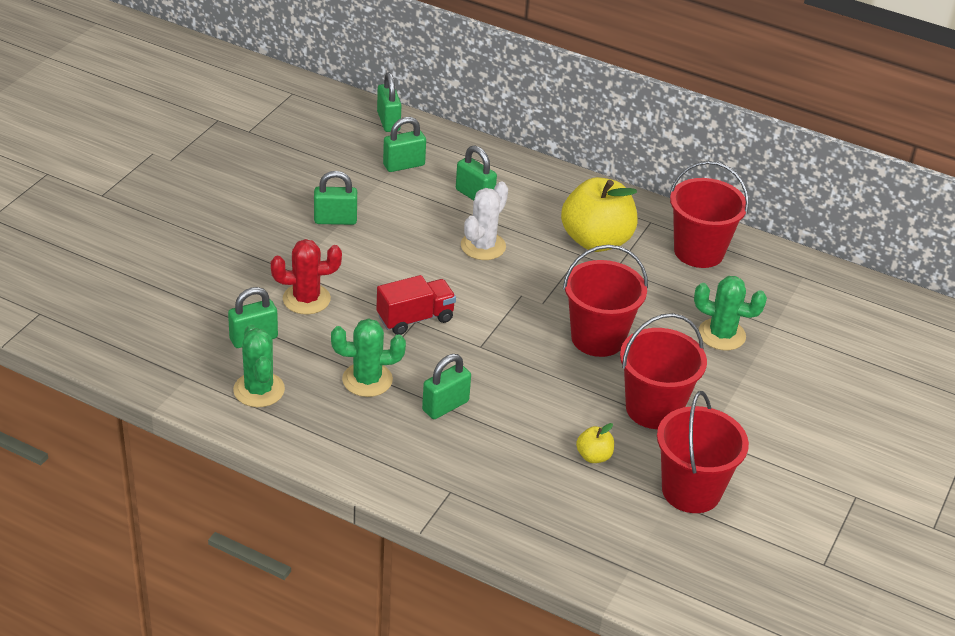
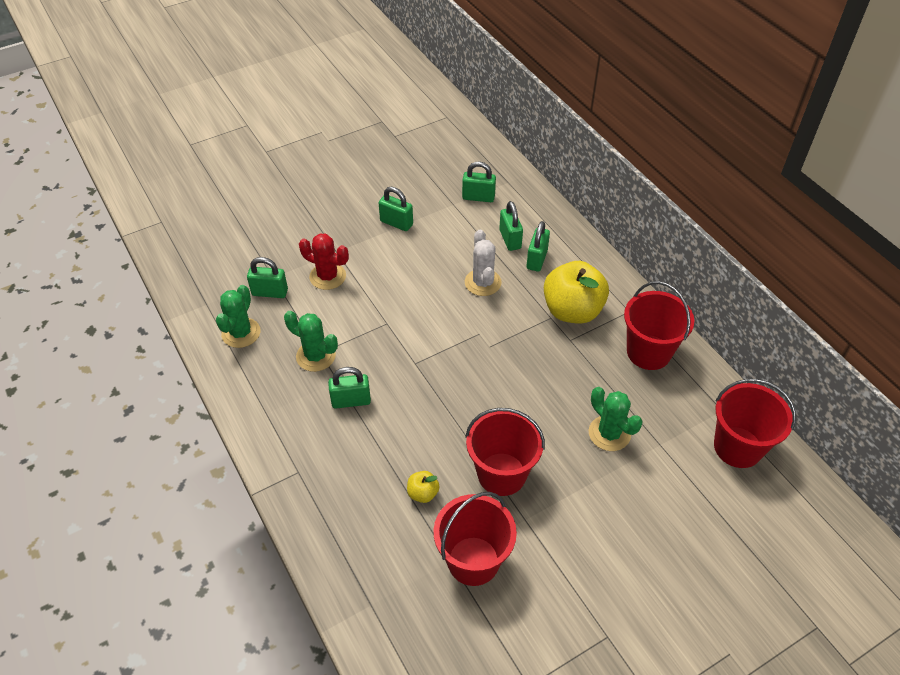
camera: 35 degrees right, 10 degrees up
(388, 121) = (495, 160): green padlock -> green padlock (536, 259)
(415, 318) = (387, 321): red truck -> none
(483, 246) = (483, 282): white cactus -> white cactus turned 75 degrees counterclockwise
(598, 338) = (507, 394): red bucket -> red bucket (737, 447)

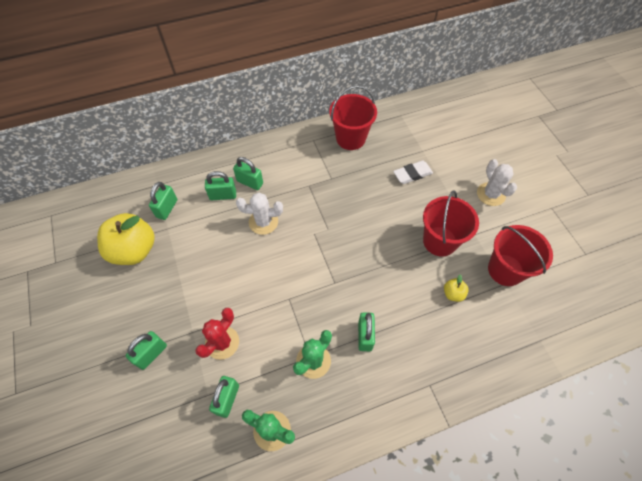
camera: 80 degrees left, 10 degrees up
(396, 223) = (174, 276): green padlock -> green padlock (151, 354)
(572, 311) = (305, 171): yellow apple -> yellow apple (134, 250)
(605, 542) = (491, 194): none -> white cactus
(609, 433) = (412, 174): green cactus -> white eraser
(737, 447) = (428, 115): red bucket -> none

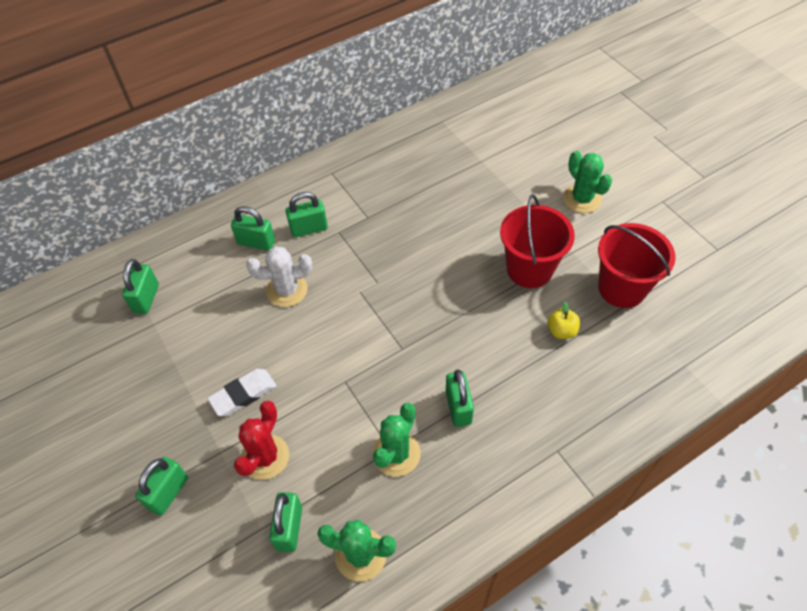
camera: 10 degrees left, 5 degrees down
(134, 250) = (112, 362): yellow apple -> none
(223, 195) = (222, 266): green padlock -> green padlock (309, 229)
(350, 138) = (382, 162): red bucket -> none
(412, 174) = (474, 192): white eraser -> white eraser (243, 394)
(491, 194) = (582, 199): white cactus -> green cactus

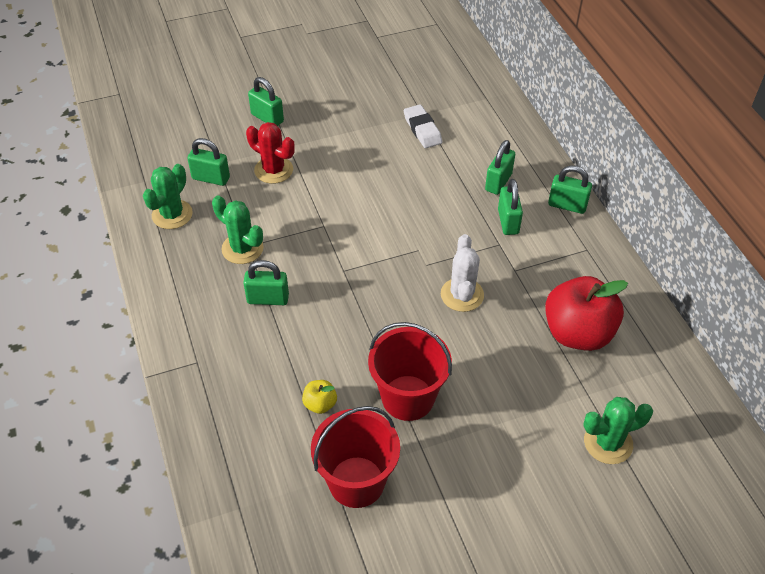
camera: 100 degrees right, 5 degrees down
(146, 298) = (450, 110): green padlock -> green padlock (567, 205)
(243, 394) = (334, 162): white eraser -> white eraser (422, 129)
(287, 290) = (434, 198): white cactus -> white cactus (462, 295)
(425, 171) = (577, 333): none -> red apple
(582, 199) = (503, 486): green cactus -> green cactus (608, 443)

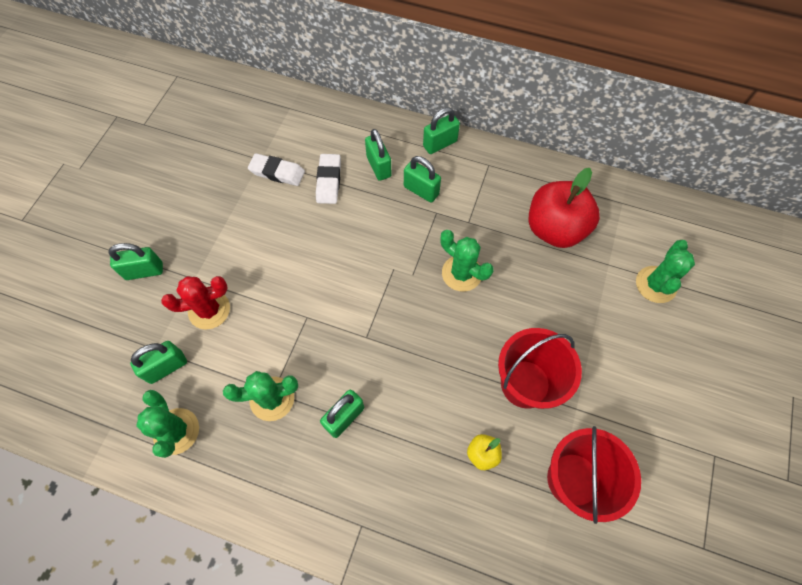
camera: 50 degrees left, 15 degrees up
(449, 162) = (329, 181): none -> white eraser
(462, 295) = (461, 273): white cactus -> green cactus

